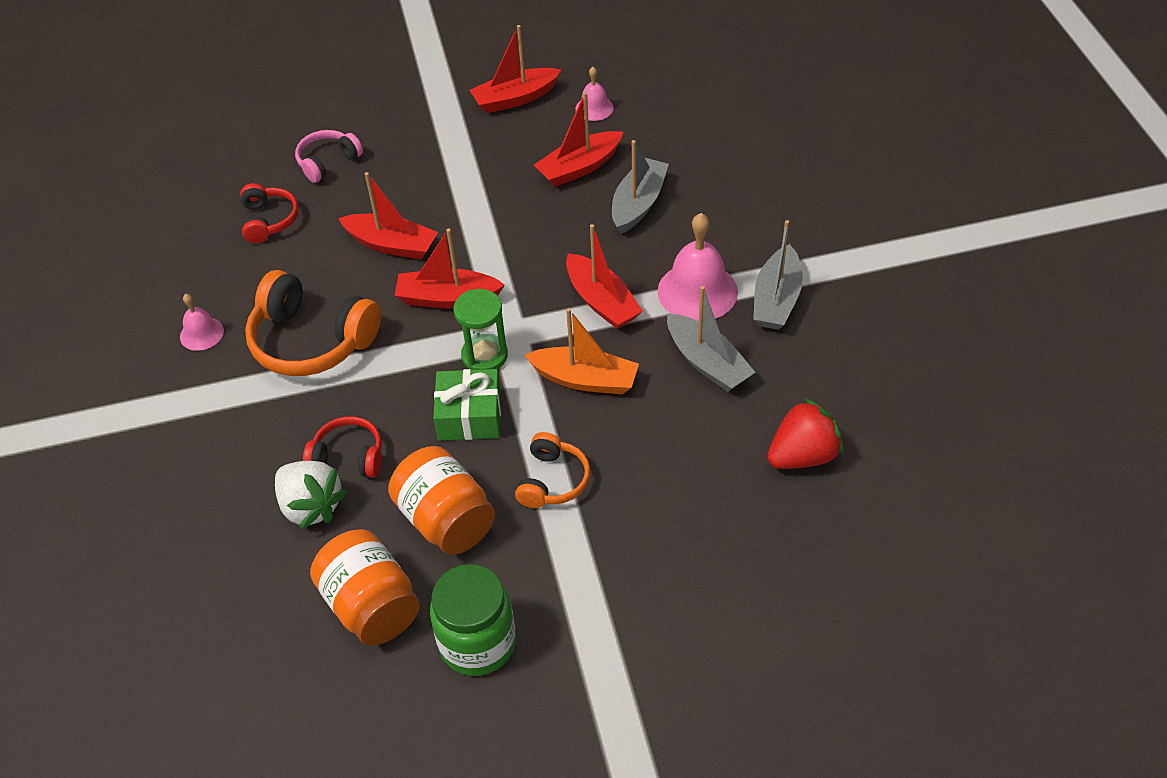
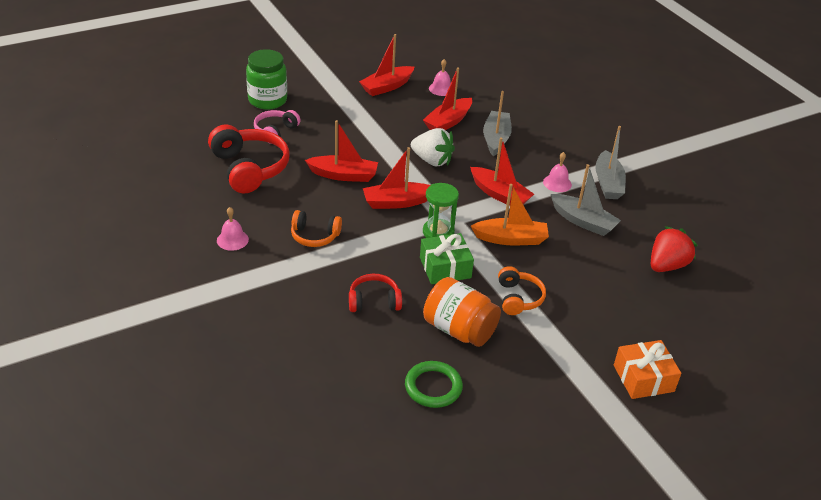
camera: 20 degrees left, 10 degrees down
(269, 220) = (249, 168): red headphones -> red headphones, size x1.77
(311, 341) = (314, 236): orange headphones -> orange headphones, size x0.57
(311, 506) = (362, 334): white strawberry -> white strawberry (432, 160)
(371, 606) = (433, 387): orange jar -> green ring
(477, 643) = (516, 398): green jar -> green jar (267, 100)
(677, 642) = (643, 378): none -> orange gift
(697, 291) = (557, 183): pink bell -> pink bell, size x0.54

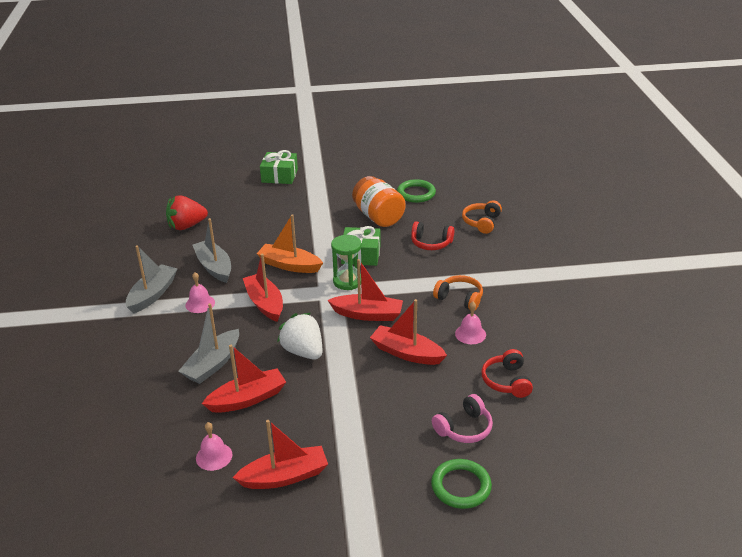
camera: 155 degrees left, 5 degrees down
(232, 240) = (536, 309): pink bell -> pink bell (470, 334)
(249, 168) = (506, 381): red headphones -> red headphones, size x0.57
(267, 100) = (461, 486): green jar -> green ring
(518, 298) = (320, 226): orange headphones -> orange headphones (481, 222)
(643, 378) = (279, 176): orange gift -> green gift

